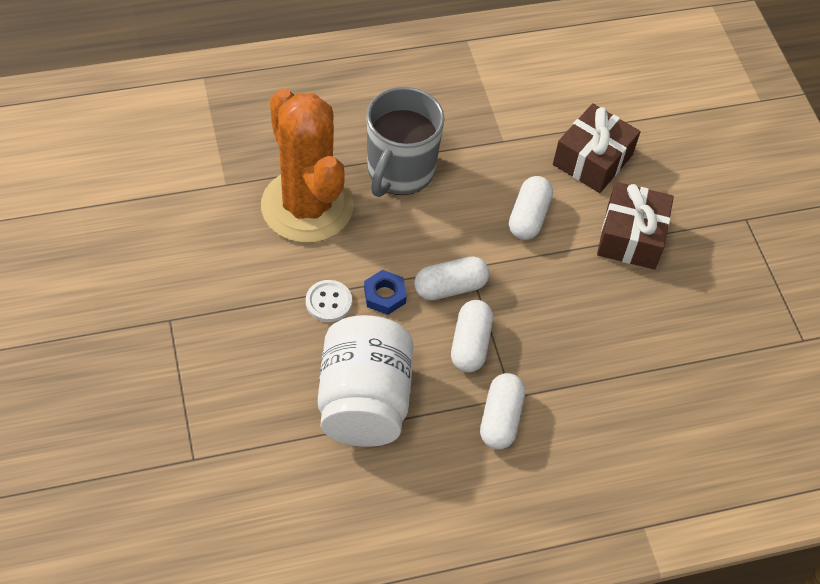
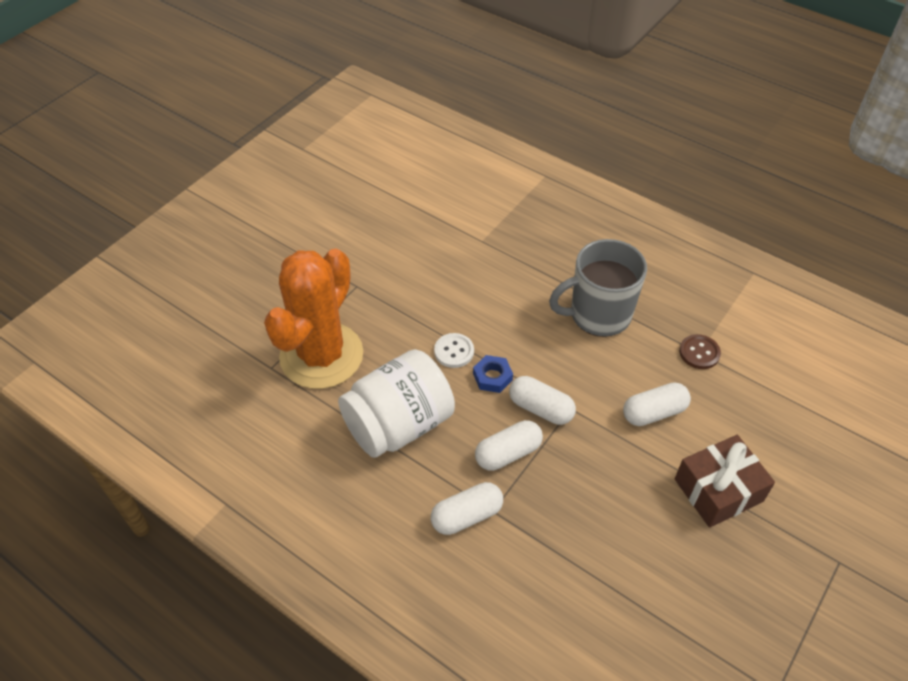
camera: 55 degrees right, 5 degrees down
(307, 206) = (513, 289): orange cactus -> orange cactus (321, 355)
(504, 141) = (699, 353): none -> brown button
(592, 160) = (754, 416): brown gift -> none

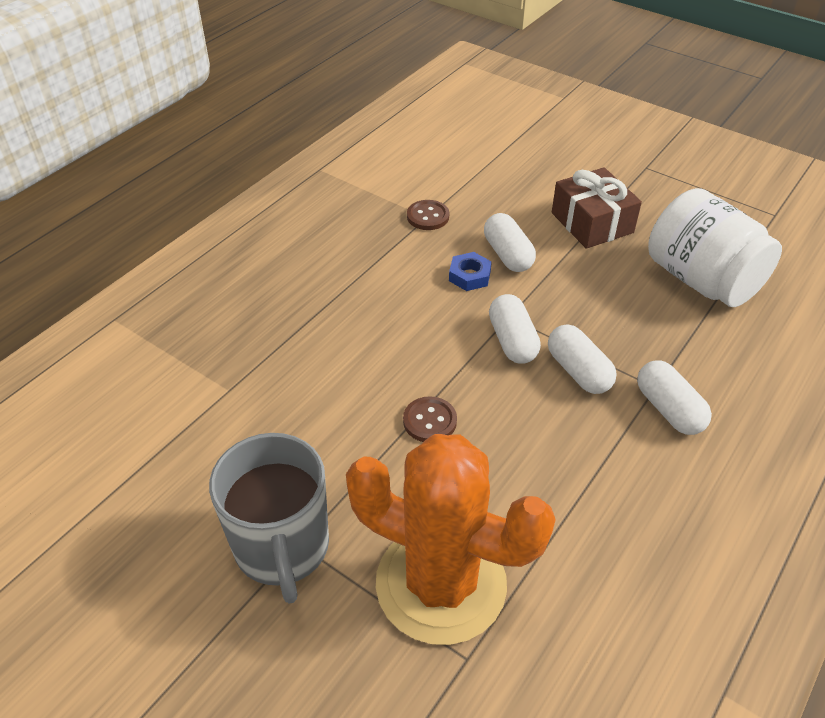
camera: 90 degrees left, 5 degrees down
(399, 424) = (553, 479): white jar -> white jar (702, 280)
(454, 351) = (429, 421): white button -> brown button
(492, 377) = (469, 383): blue nut -> blue nut (469, 276)
(540, 408) = (512, 341): white capsule -> white capsule turned 45 degrees counterclockwise
(598, 315) = (372, 285): grey mug -> grey mug (282, 548)

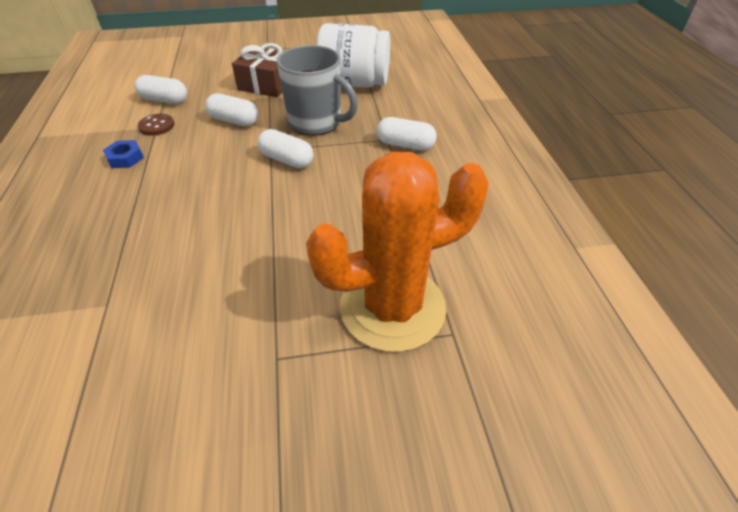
camera: 45 degrees left, 0 degrees up
(282, 548) = (266, 370): grey mug -> grey mug (316, 123)
(429, 421) = (284, 228): brown button -> none
(469, 276) = (221, 142): blue nut -> blue nut (125, 158)
(578, 371) = (341, 154): white capsule -> white capsule (164, 100)

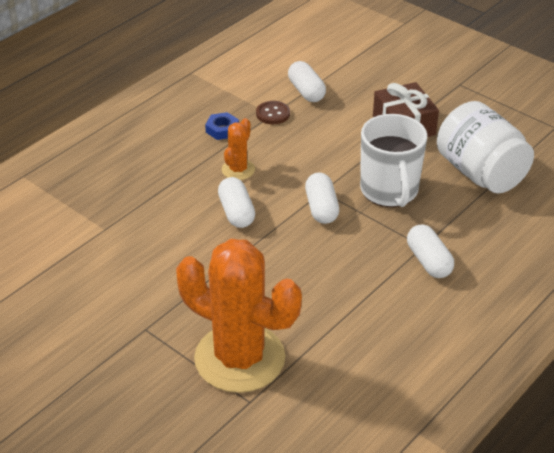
camera: 50 degrees right, 5 degrees down
(180, 176) = (238, 170): none -> orange cactus
(234, 121) = (331, 146): white capsule -> white capsule (236, 212)
(316, 123) = (389, 191): grey mug -> white mug

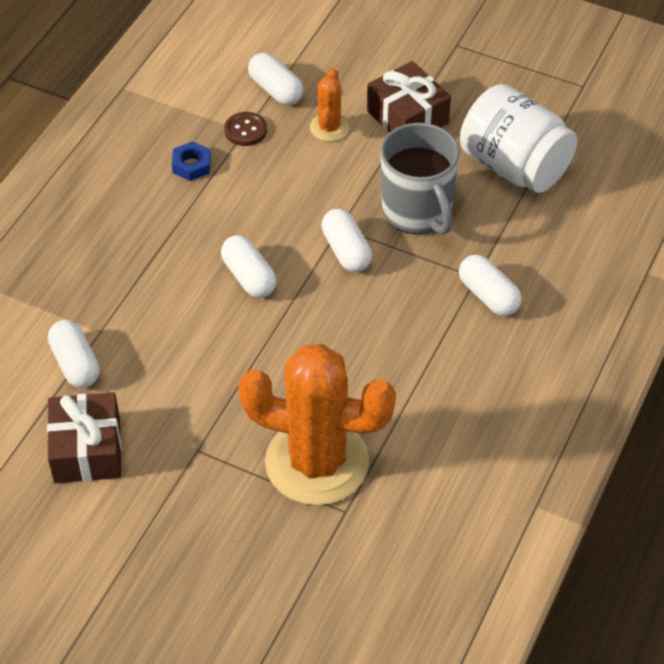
camera: 15 degrees left, 10 degrees up
(58, 311) = (87, 450): none -> brown gift
(76, 248) = (75, 364): none -> white capsule
(238, 170) = (230, 218): orange cactus -> orange cactus (329, 128)
(389, 191) = (417, 212): white mug -> grey mug

